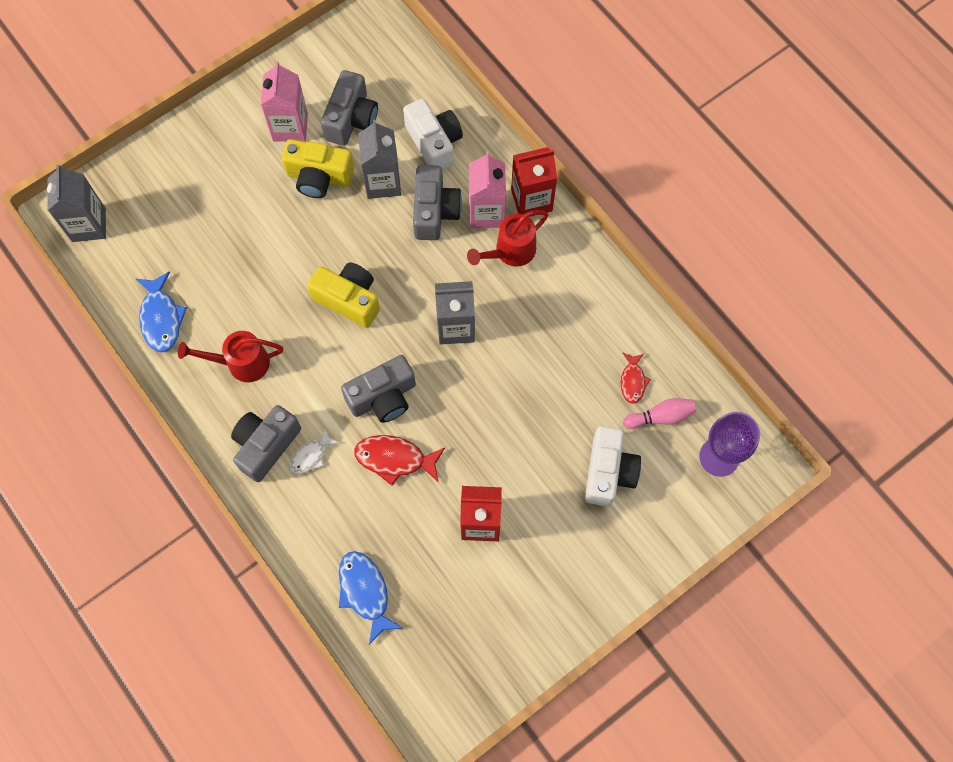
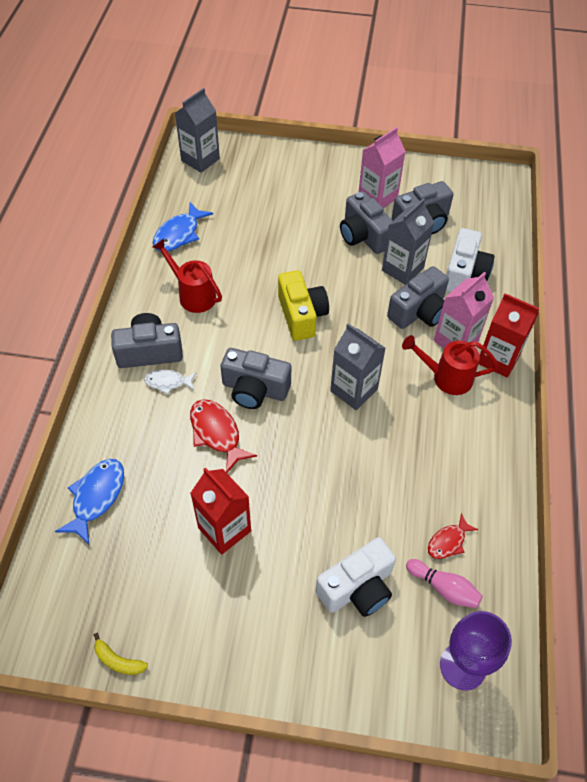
camera: 45 degrees right, 15 degrees down
(319, 177) = (364, 236): yellow camera -> grey camera
(511, 676) = (118, 661): none -> yellow banana

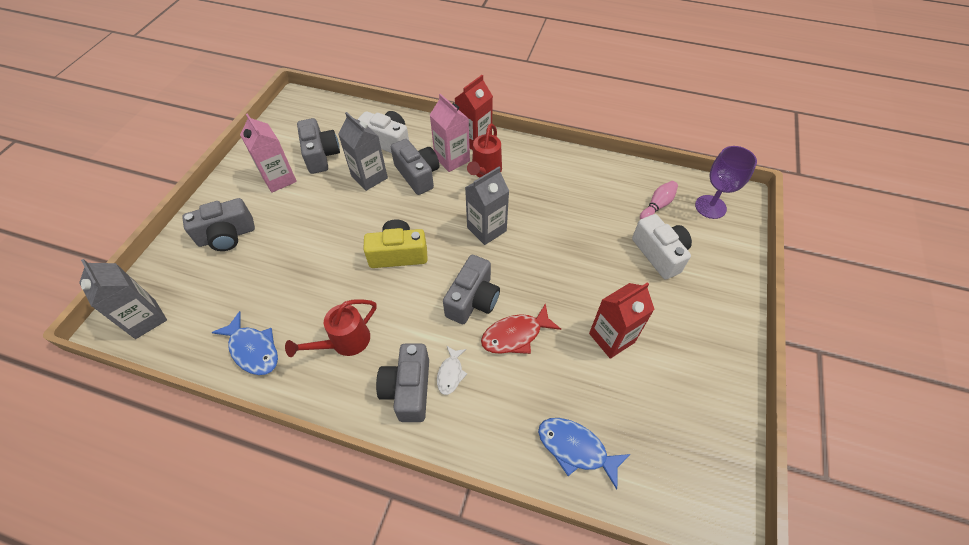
camera: 80 degrees left, 0 degrees up
(118, 661) = (734, 432): yellow banana -> none
(364, 236) = (321, 196): grey camera -> grey camera (227, 236)
(448, 541) = (622, 197): red fish -> none

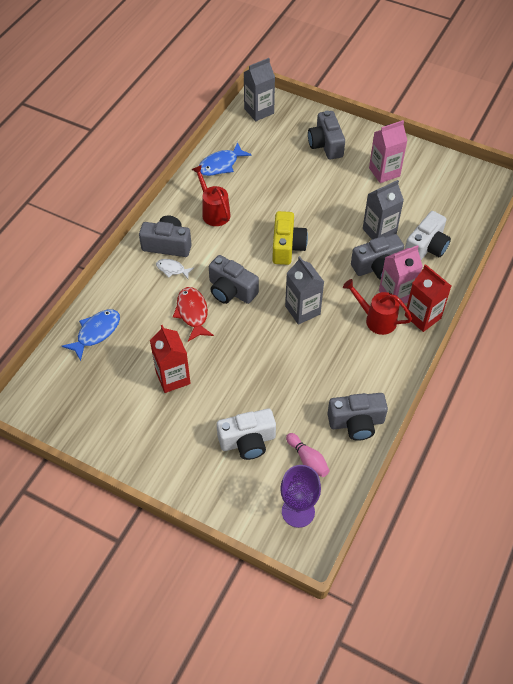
camera: 100 degrees right, 0 degrees up
(321, 155) = (411, 199): grey camera -> grey camera (356, 422)

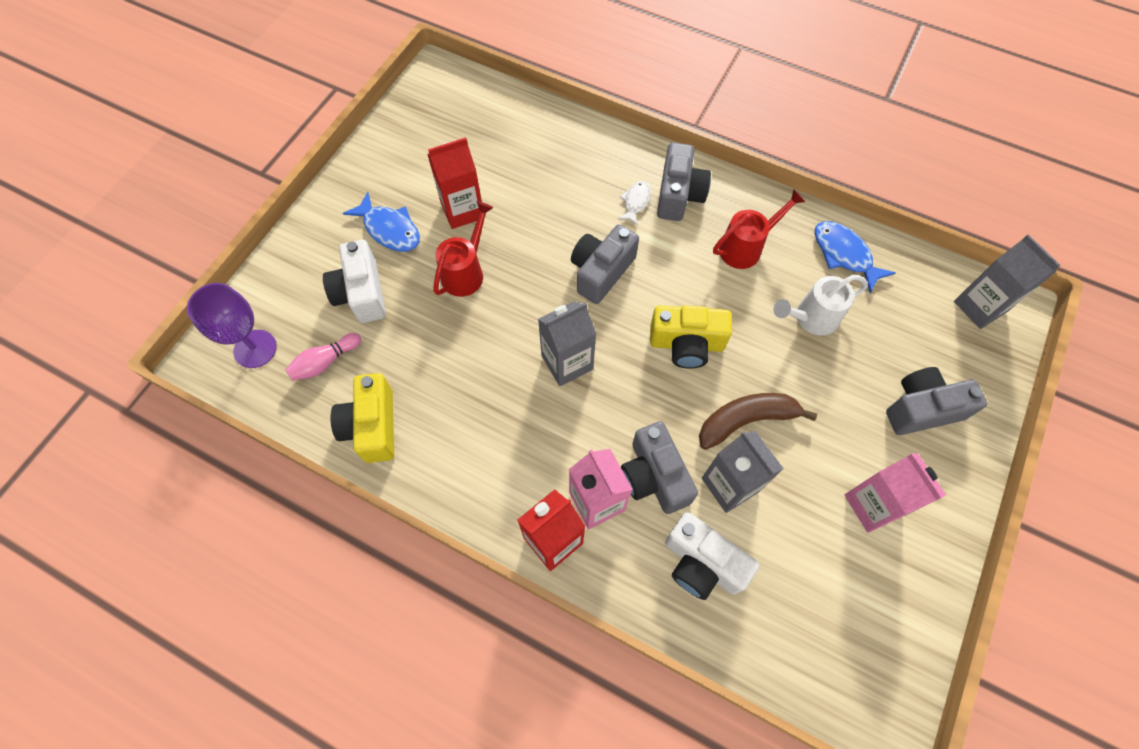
camera: 90 degrees right, 10 degrees up
(96, 332) = (533, 130): blue fish -> blue fish (389, 229)
(192, 313) = (562, 228): red fish -> none
(267, 185) = (810, 318): none -> white watering can
(338, 221) = (746, 420): none -> brown banana
(356, 422) = (372, 426): grey camera -> yellow camera
(376, 319) = (549, 466): red watering can -> red watering can (466, 272)

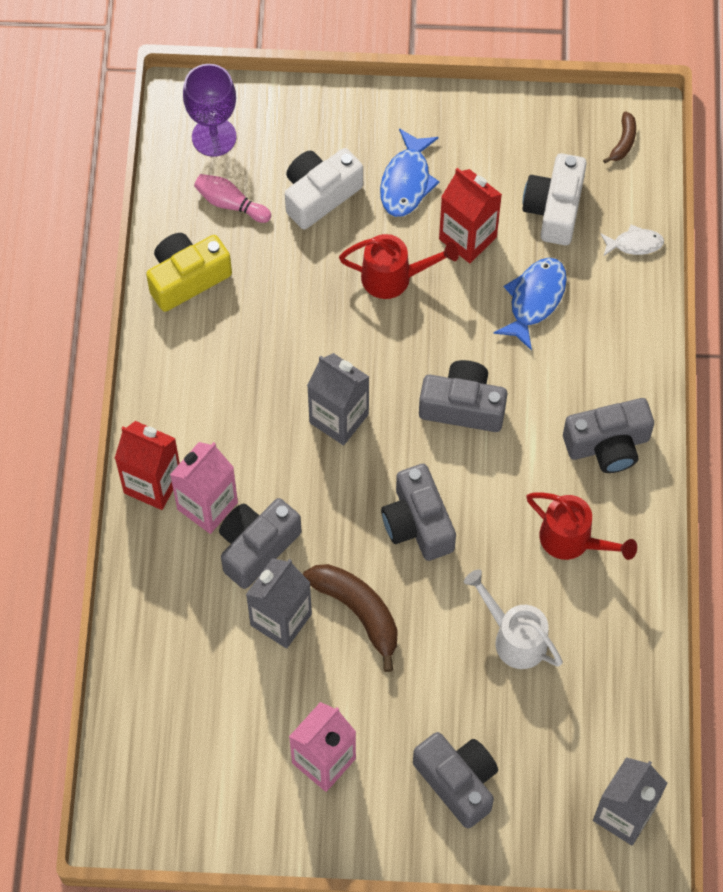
camera: 65 degrees right, 0 degrees up
(446, 89) = (623, 142): none -> brown banana
(635, 202) = (573, 404): white fish -> white fish (634, 244)
(686, 344) = (418, 523): yellow camera -> grey camera
(702, 563) = (191, 621): white camera -> white camera (554, 209)
(844, 254) = (619, 648): blue fish -> blue fish (534, 300)

